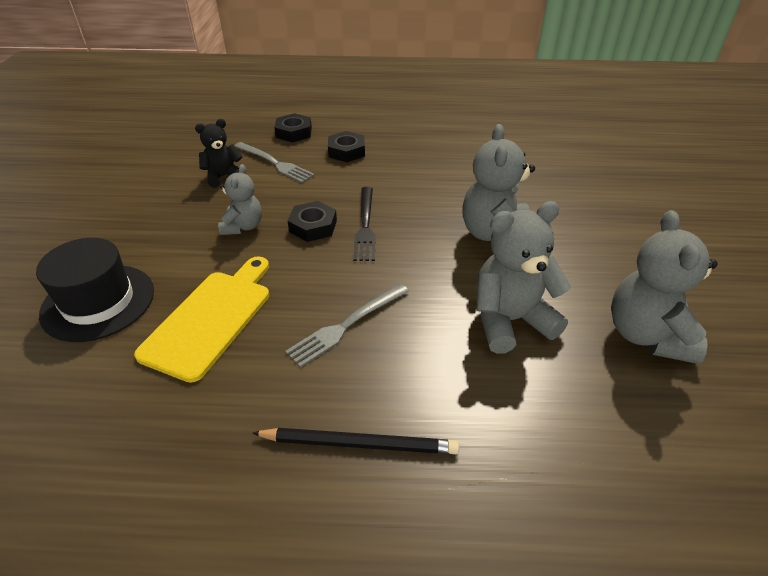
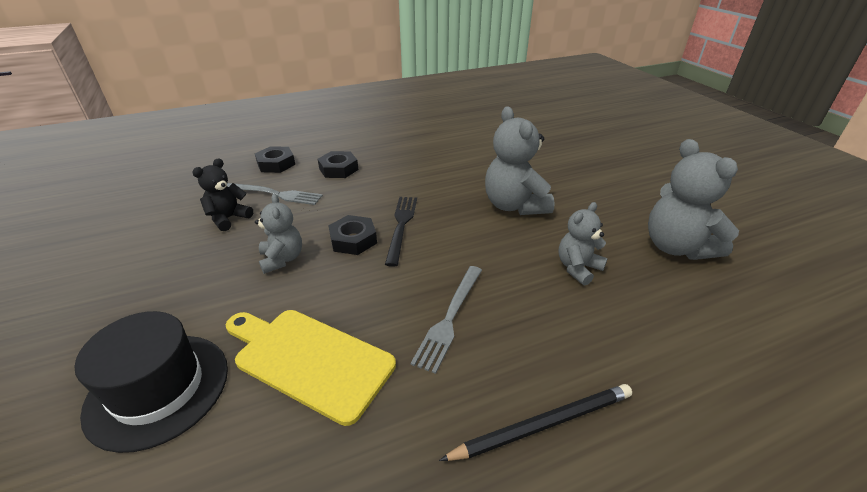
camera: 25 degrees left, 5 degrees down
(211, 319) = (309, 359): yellow cutting board -> yellow cutting board turned 60 degrees counterclockwise
(365, 225) = (401, 226): black fork -> black fork turned 150 degrees counterclockwise
(510, 320) = (578, 268): grey teddy bear -> grey teddy bear, size x0.60

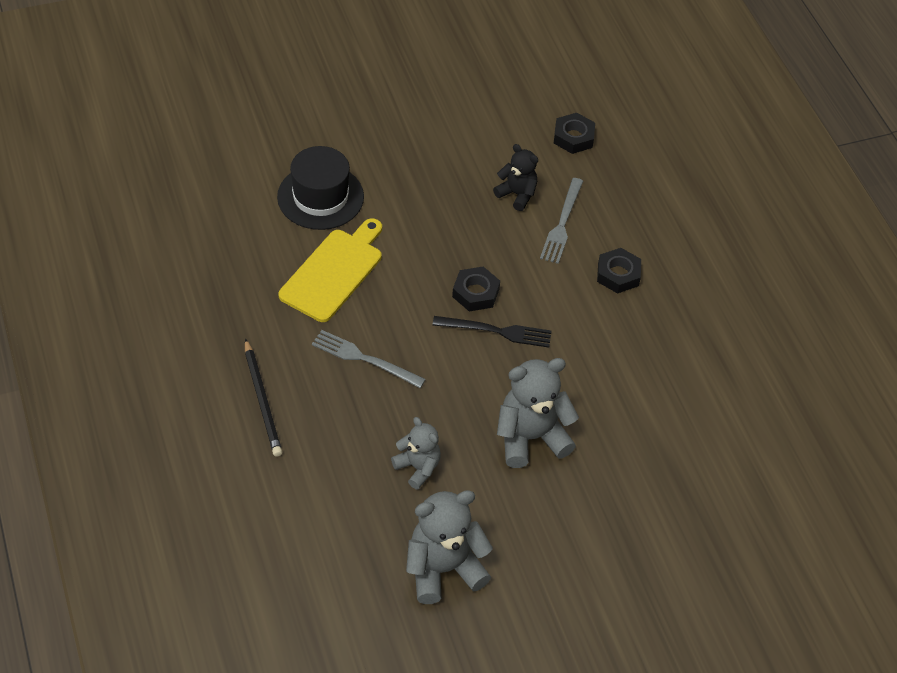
camera: 90 degrees right, 15 degrees up
(276, 164) = (630, 215): black nut -> black nut (573, 137)
(282, 259) = (450, 243): grey teddy bear -> none

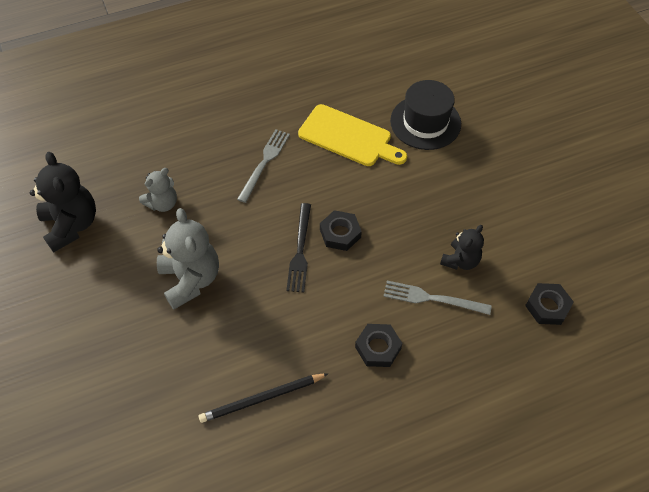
camera: 90 degrees right, 5 degrees up
(262, 400) = (223, 107): black pencil -> black pencil (262, 399)
(443, 569) = (71, 225): grey teddy bear -> black teddy bear

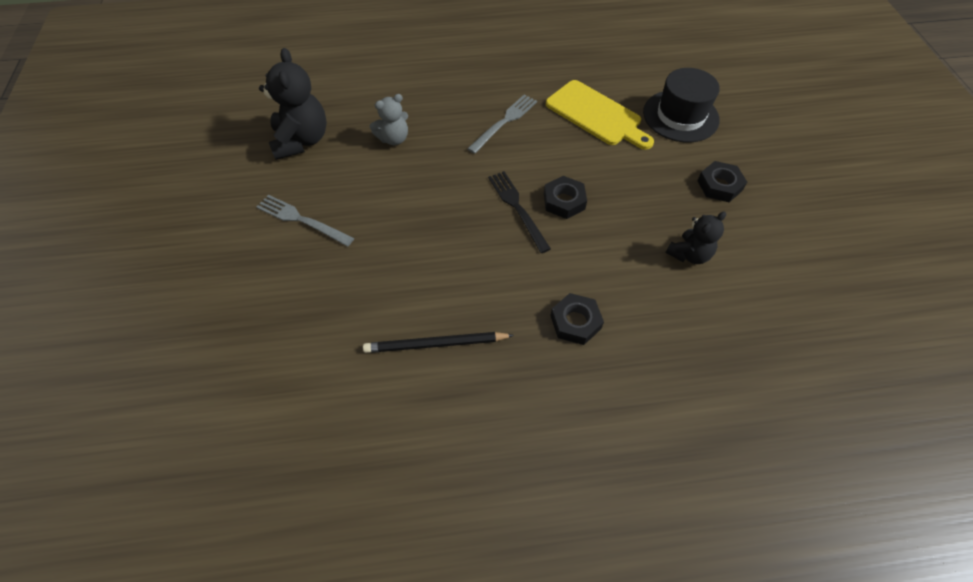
camera: 15 degrees right, 0 degrees up
(191, 279) = (398, 212): grey teddy bear -> none
(300, 250) = (517, 208): black fork -> black fork turned 135 degrees clockwise
(432, 298) = (649, 286): grey fork -> grey fork (302, 220)
(547, 306) = (781, 323): black nut -> black nut (719, 185)

